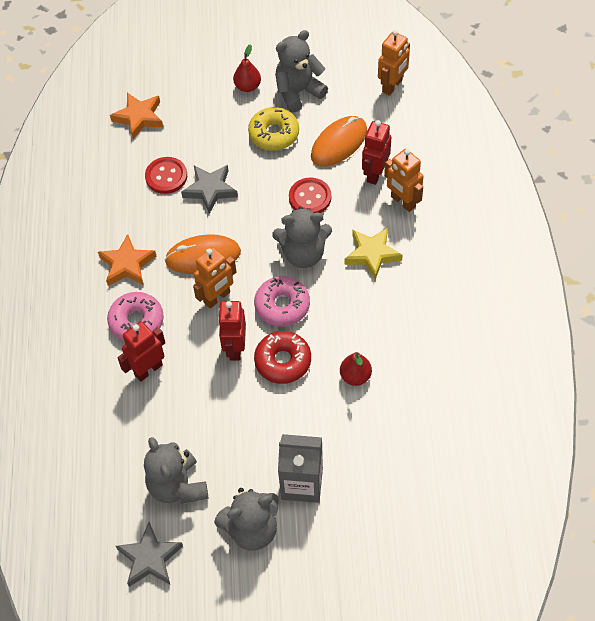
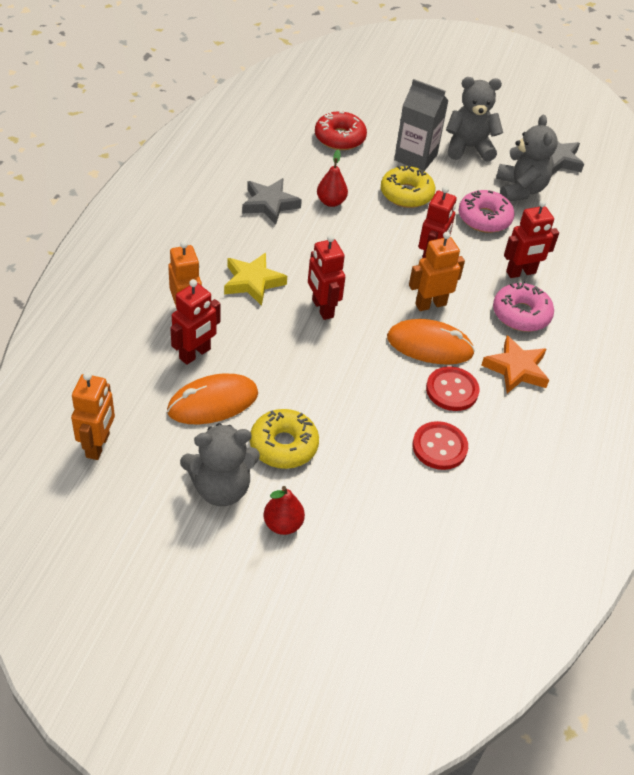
camera: 165 degrees left, 10 degrees down
(139, 117) = (449, 540): orange star -> none
(210, 190) = (392, 410): grey star -> grey star (270, 204)
(282, 306) = (368, 274): pink donut -> pink donut (484, 218)
(283, 361) = (390, 234): red donut -> red donut (340, 138)
(289, 422) = (406, 194): none -> yellow donut
(303, 254) = (322, 308): grey teddy bear -> red robot
(310, 197) = (283, 358): red button -> red button (452, 390)
(392, 86) = (98, 445): orange robot -> orange robot turned 135 degrees clockwise

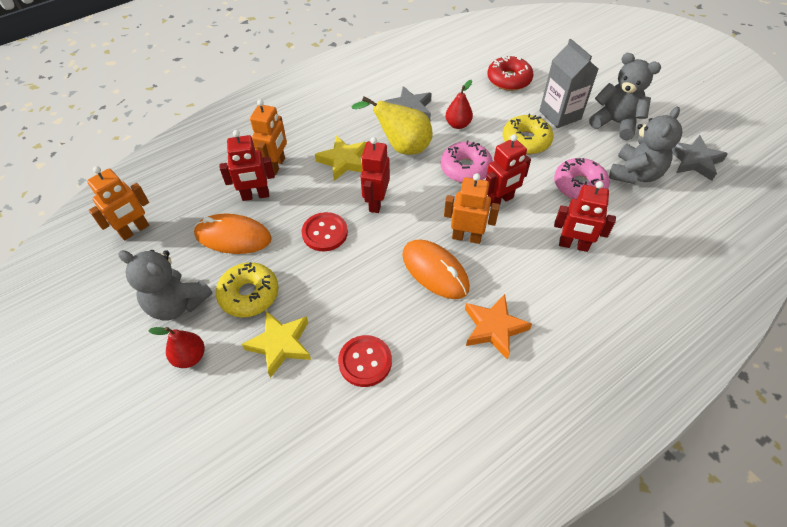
camera: 40 degrees right, 5 degrees up
(297, 245) = (401, 147): none -> yellow pear
(355, 471) = (280, 344): none -> yellow star
(452, 390) = (420, 318): red button -> red button (325, 233)
(521, 314) = (541, 281): pink donut -> pink donut (465, 168)

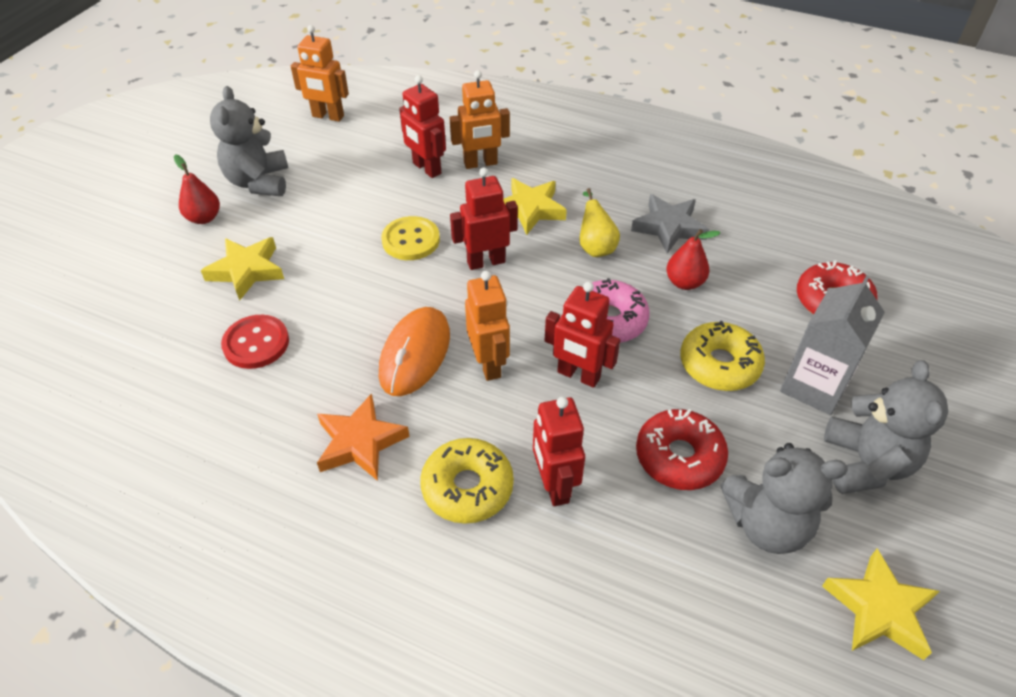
camera: 60 degrees right, 5 degrees down
(233, 236) = (361, 179): orange mouse -> none
(249, 294) = (295, 222): yellow donut -> yellow donut (467, 487)
(325, 233) = (411, 240): red button -> yellow button
(401, 147) = (595, 247): yellow pear -> yellow pear, size x0.62
(579, 185) = (679, 457): pink donut -> red donut
(694, 161) = (879, 609): grey star -> yellow star

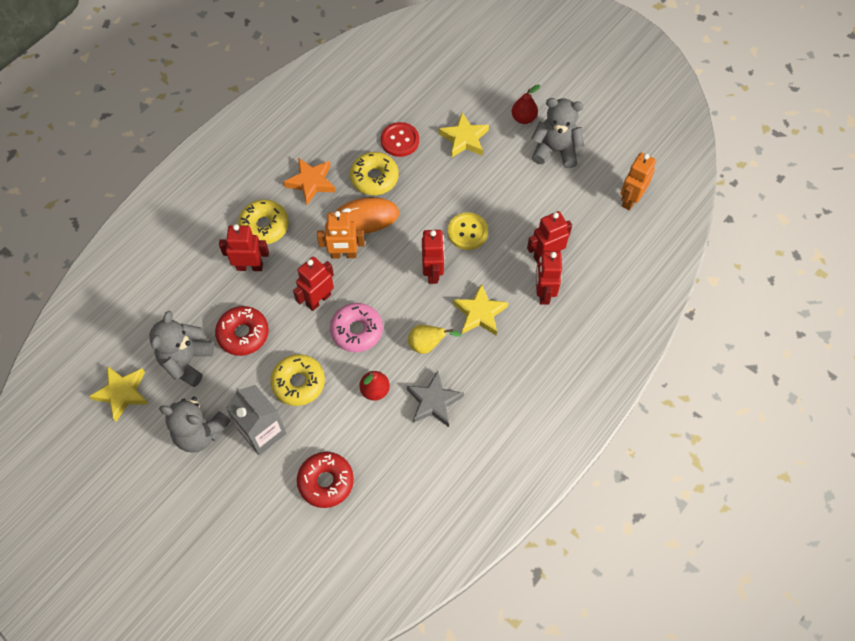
camera: 105 degrees right, 15 degrees up
(336, 359) = (374, 178): none -> yellow donut
(415, 354) = (364, 218): orange mouse -> orange mouse turned 45 degrees counterclockwise
(480, 163) = (543, 293): orange robot -> red robot

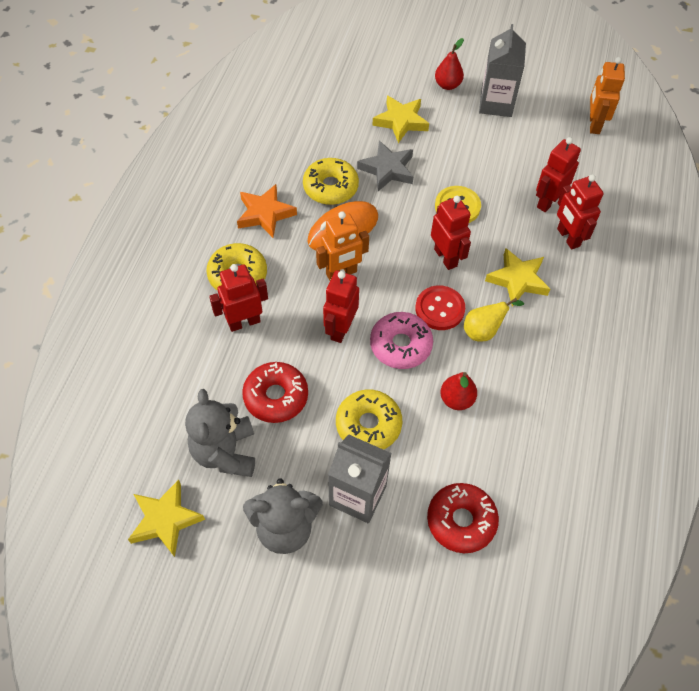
camera: 25 degrees left, 5 degrees down
(400, 140) = (336, 143): red button -> red button (439, 309)
(433, 401) = (525, 386): grey star -> grey star (387, 169)
(555, 150) = (496, 103): grey teddy bear -> grey carton

